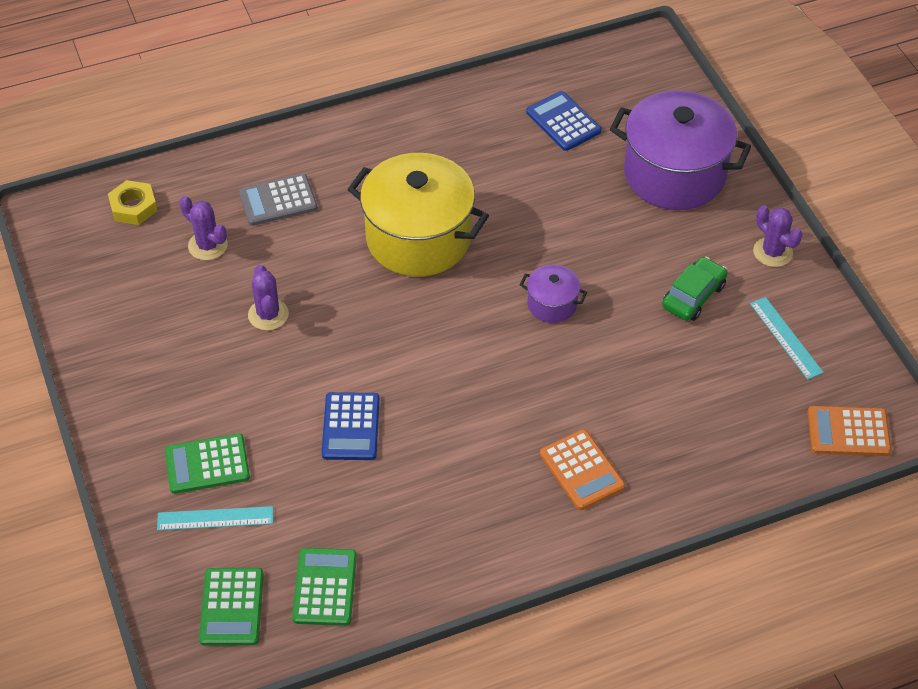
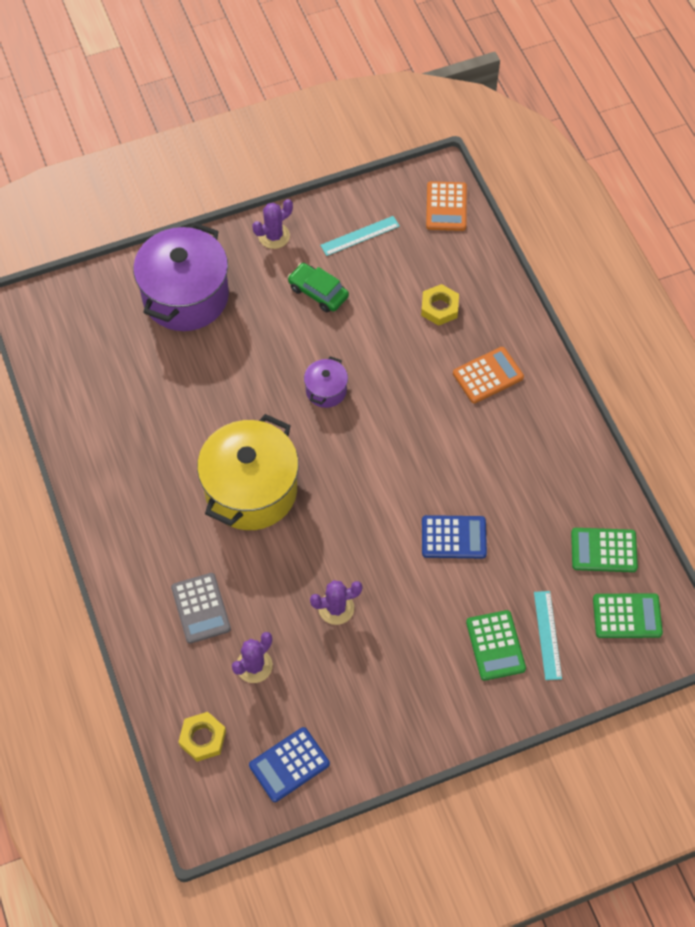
camera: 90 degrees left, 10 degrees up
(563, 122) = (117, 375): blue calculator -> blue calculator (289, 765)
(682, 420) = (439, 308): none -> yellow nut

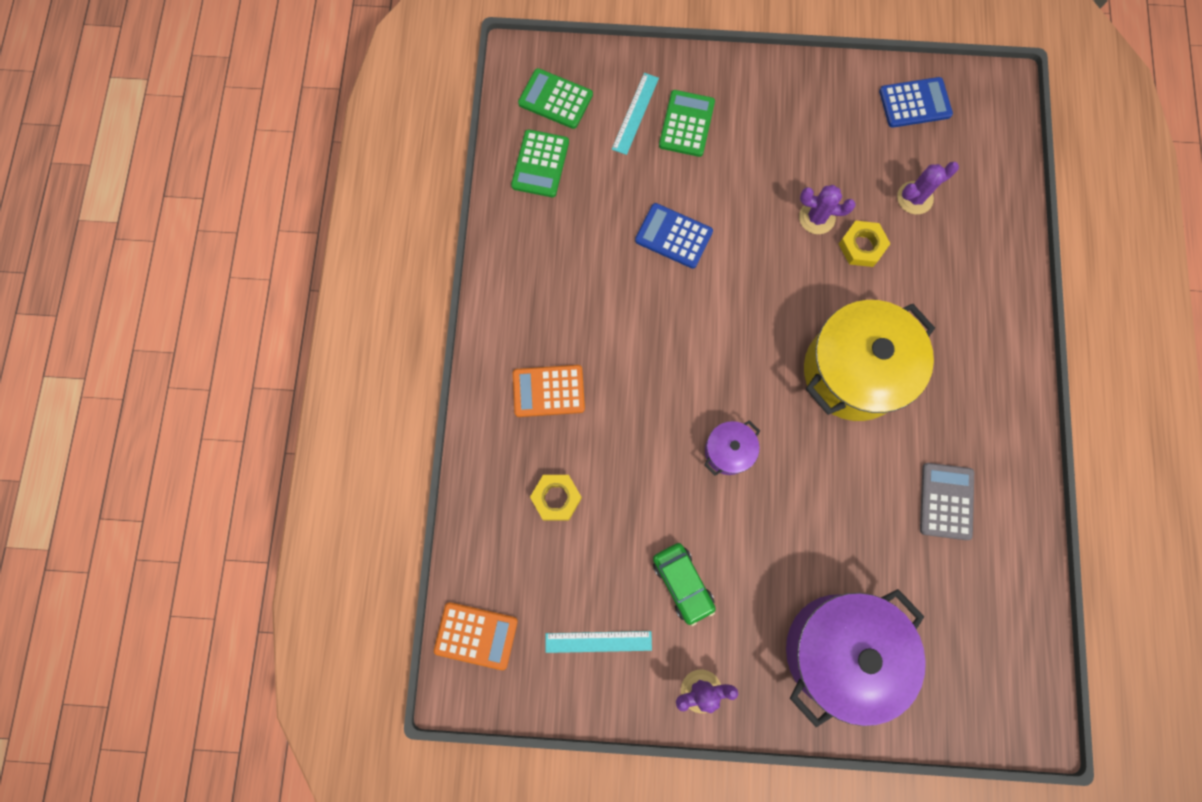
camera: 155 degrees left, 15 degrees up
(201, 608) = (946, 272): grey calculator -> grey calculator (946, 501)
(203, 738) = (984, 155): yellow nut -> yellow nut (862, 246)
(446, 207) = (476, 635): orange calculator -> orange calculator turned 75 degrees clockwise
(603, 550) = (540, 164): green calculator -> green calculator turned 75 degrees clockwise

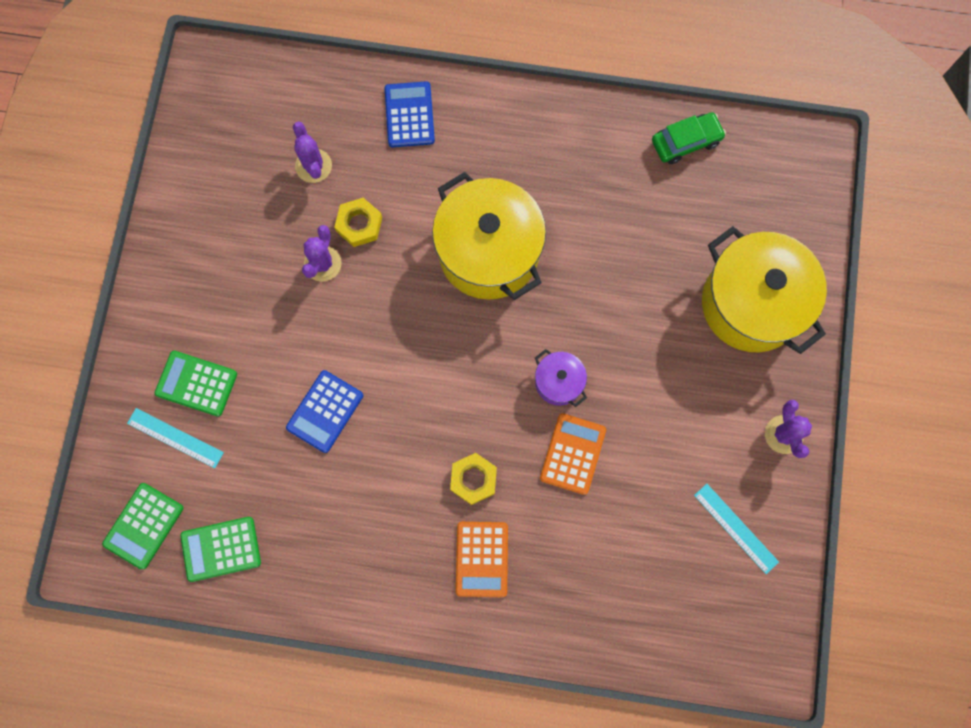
camera: 85 degrees left, 0 degrees up
(476, 635) = (726, 651): orange calculator -> orange calculator (572, 454)
(540, 164) = (221, 549): green calculator -> green calculator turned 150 degrees clockwise
(556, 498) = (594, 559): yellow nut -> yellow nut (473, 479)
(598, 641) = (736, 528): turquoise ruler -> turquoise ruler turned 45 degrees counterclockwise
(682, 583) = (684, 441): green car -> green car (686, 142)
(839, 650) = (751, 304): purple pot -> yellow pot
(915, 103) = (208, 148): blue calculator -> blue calculator (409, 115)
(946, 501) = (620, 188): grey calculator -> none

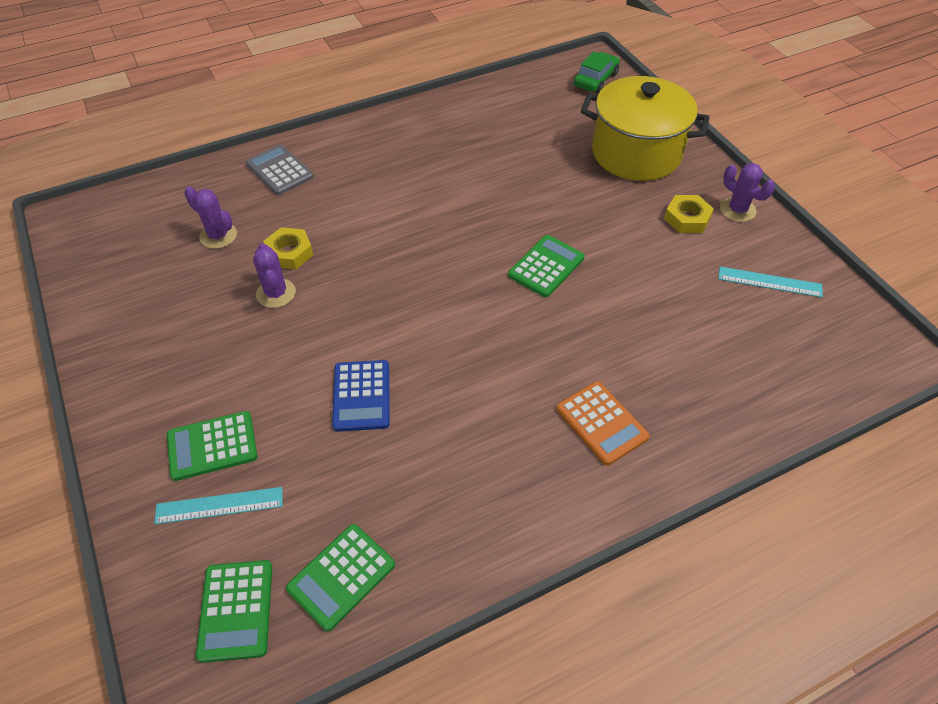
camera: 35 degrees left, 25 degrees down
(409, 115) = (279, 170): blue calculator -> grey calculator
(473, 479) = (539, 369): yellow nut -> yellow nut (687, 218)
(489, 252) = (415, 218): yellow pot -> none
(558, 382) = (546, 266): purple pot -> green calculator
(572, 454) = (602, 305): orange calculator -> none
(686, 142) = (504, 96): green car -> green car (595, 80)

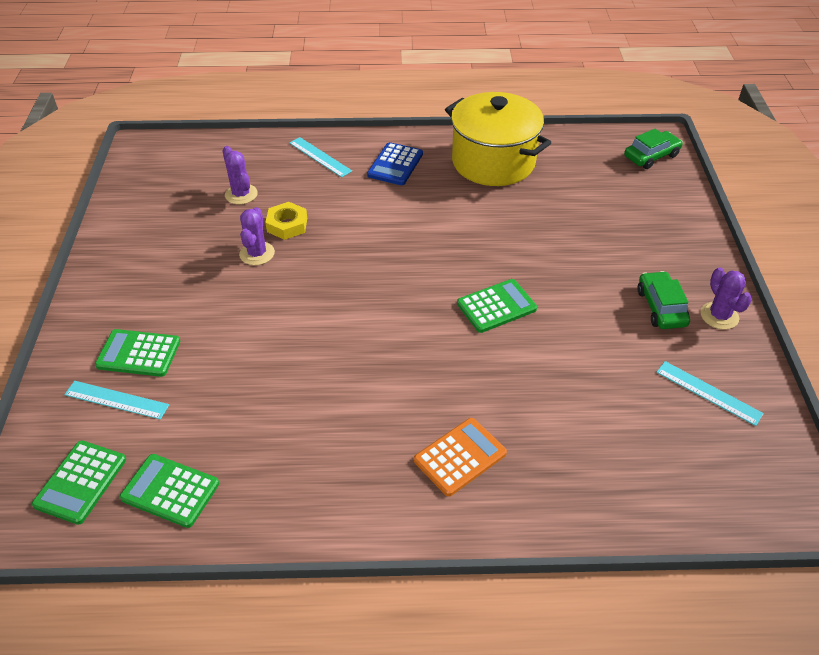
camera: 25 degrees right, 5 degrees down
(279, 170) = (320, 157): grey calculator -> turquoise ruler
(341, 576) = (170, 491): green calculator -> green calculator turned 45 degrees clockwise
(361, 396) = (272, 358): blue calculator -> blue calculator (395, 165)
(601, 423) = (460, 457): orange calculator -> orange calculator turned 120 degrees counterclockwise
(636, 153) = (648, 233): yellow pot -> yellow pot (493, 162)
(687, 218) = (661, 307): yellow nut -> green car

